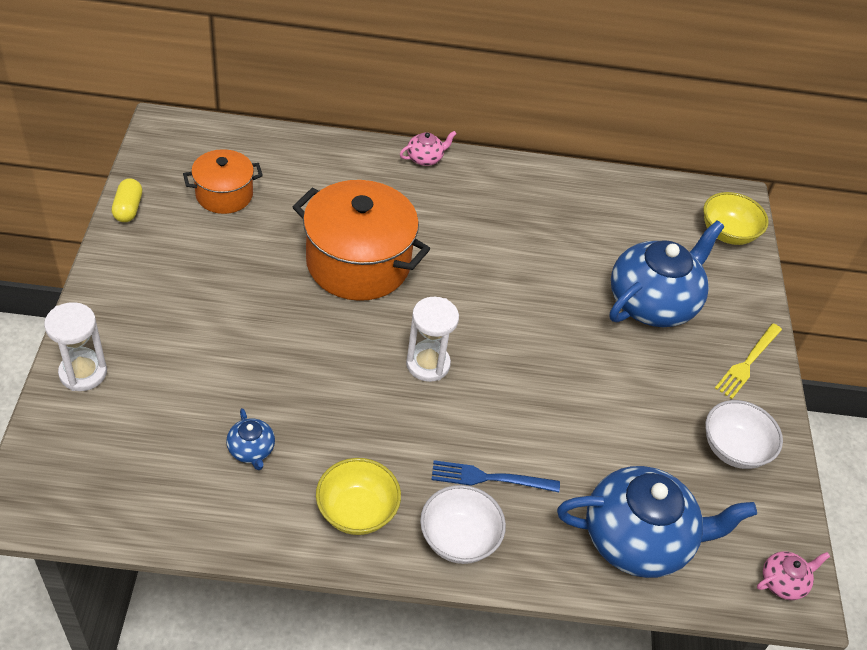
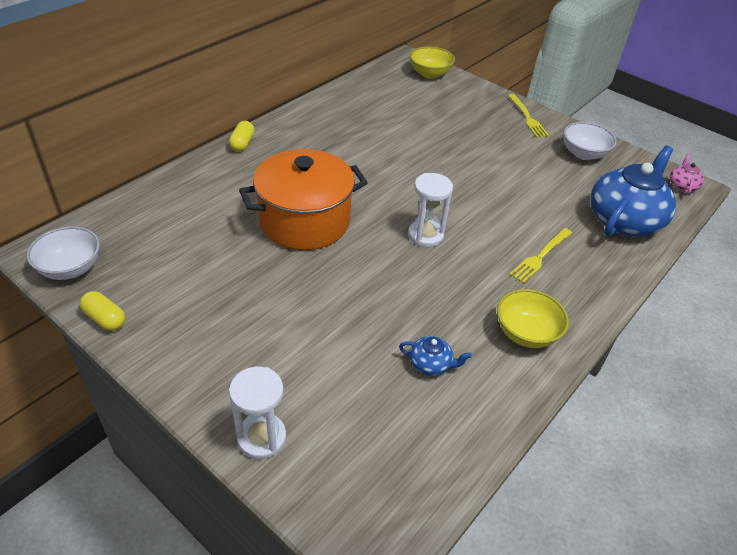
camera: 50 degrees left, 5 degrees down
(224, 195) = (159, 255): orange pot -> none
(425, 158) = (242, 144): pink teapot -> yellow capsule
(459, 539) = (579, 295): white bowl -> white bowl (71, 268)
(489, 478) = (540, 256): blue fork -> yellow fork
(653, 302) = (456, 124): blue teapot -> none

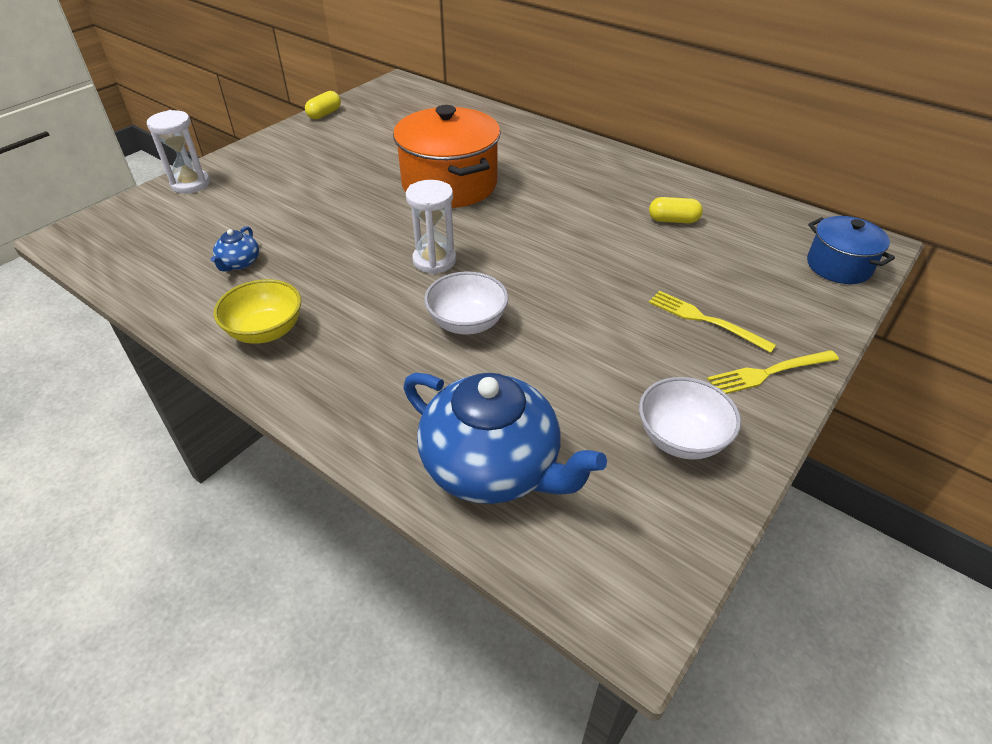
camera: 90 degrees right, 0 degrees up
(71, 268) = (379, 95): white bowl -> white bowl (467, 323)
(242, 144) = (574, 141): yellow capsule -> yellow capsule (673, 220)
(430, 74) = (838, 266): yellow bowl -> blue pot
(540, 256) = (399, 355): yellow fork -> yellow fork (705, 320)
(682, 186) = (627, 592): pink teapot -> none

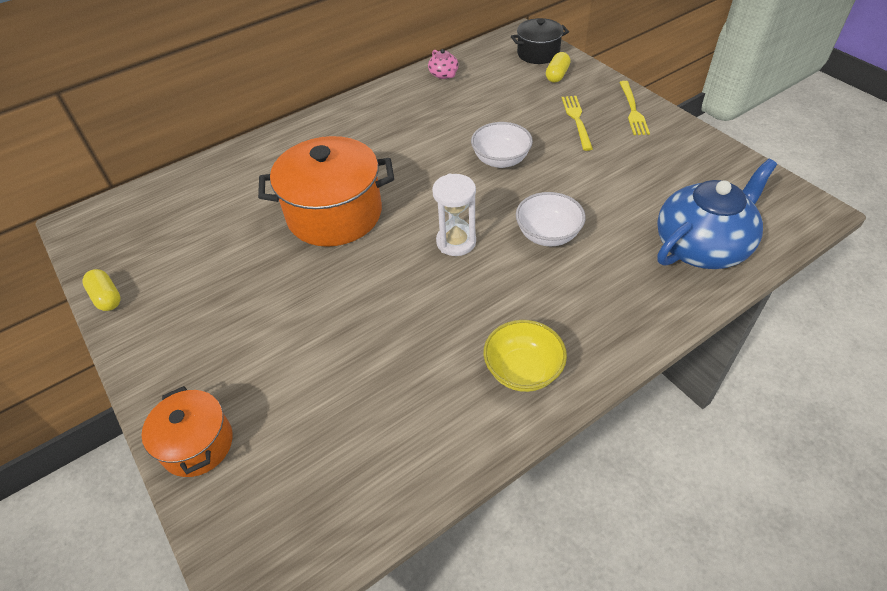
camera: 70 degrees left, 5 degrees up
(190, 184) = (197, 444): white hourglass -> orange pot
(239, 263) = (400, 391): blue teapot -> none
(673, 220) = (456, 103): yellow capsule -> yellow capsule (557, 75)
(681, 438) = (684, 159): white bowl -> white bowl (501, 160)
(705, 320) = (577, 120): yellow fork -> yellow fork turned 120 degrees clockwise
(724, 202) = (444, 74): none -> pink teapot
(838, 266) = (538, 53): blue pot -> black pot

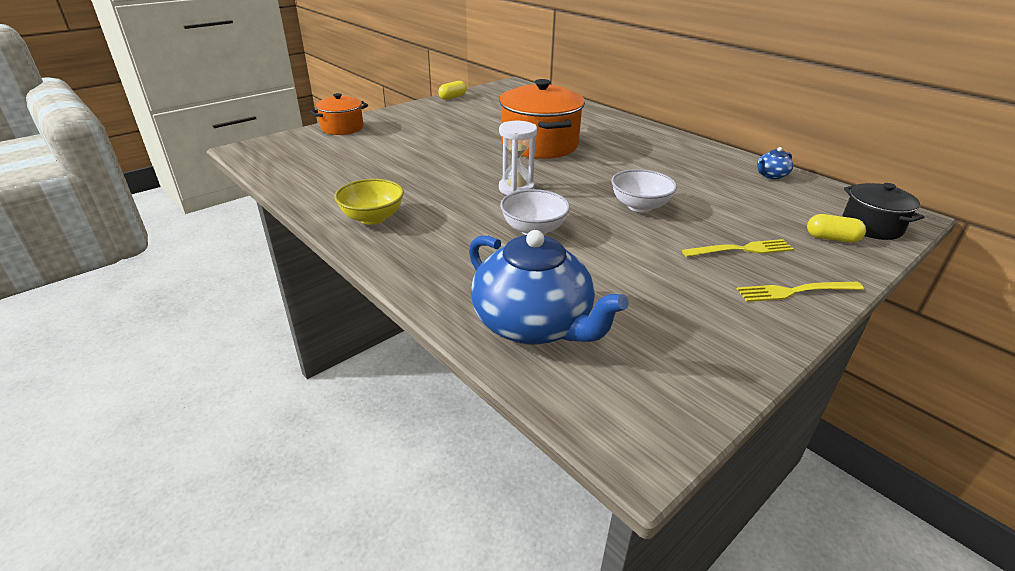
camera: 80 degrees right, 15 degrees down
(444, 74) = (771, 175): pink teapot -> blue teapot

